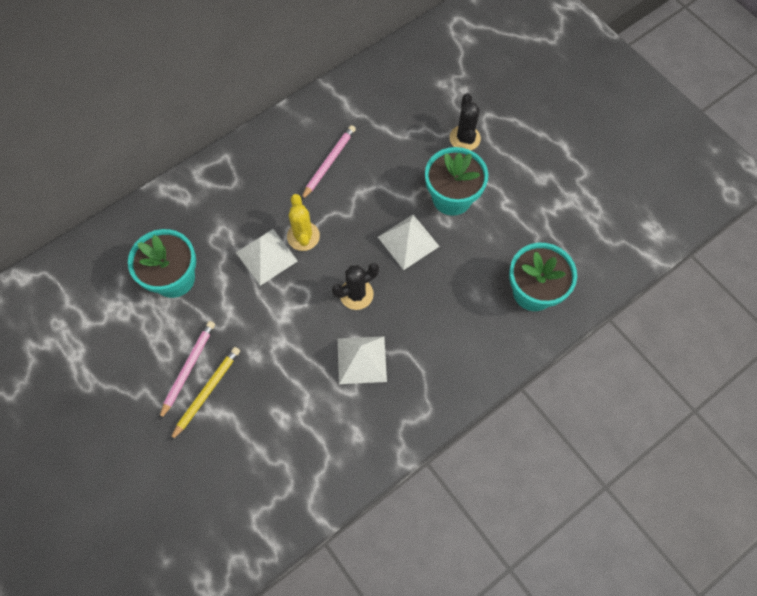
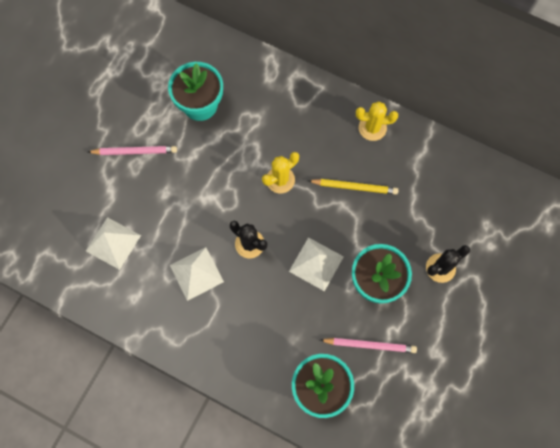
camera: 65 degrees right, 5 degrees up
(207, 392) = (122, 173): yellow pencil -> yellow pencil (354, 187)
(266, 256) = (249, 161): white pyramid -> white pyramid (113, 243)
(295, 131) = (372, 128): none -> yellow cactus
(329, 163) = (357, 168): pink pencil -> pink pencil (370, 345)

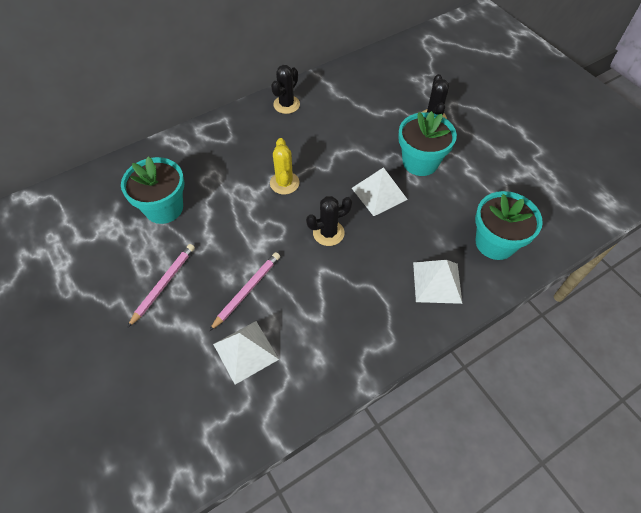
camera: 60 degrees left, 15 degrees down
(196, 273) = (329, 289): white pyramid -> white pyramid (437, 282)
(354, 187) = (328, 138): yellow pencil -> none
(370, 345) = (473, 191): pink pencil -> pink pencil (247, 290)
(372, 128) = (286, 104): yellow cactus -> black cactus

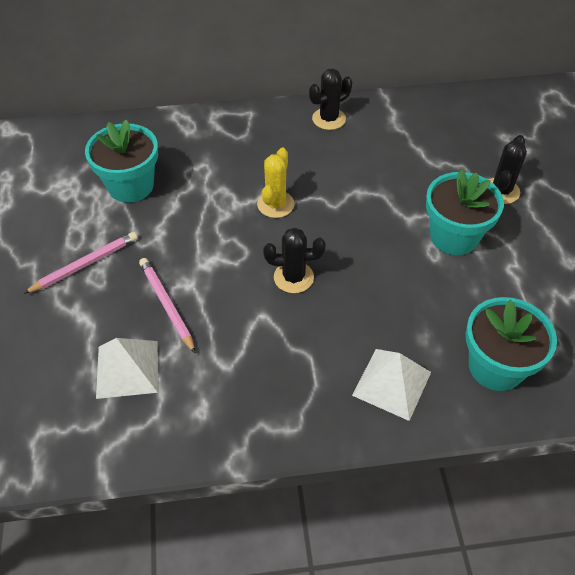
camera: 25 degrees right, 5 degrees down
(247, 290) = (166, 305): pink pencil -> pink pencil turned 90 degrees counterclockwise
(379, 193) = (380, 255): white pyramid -> none

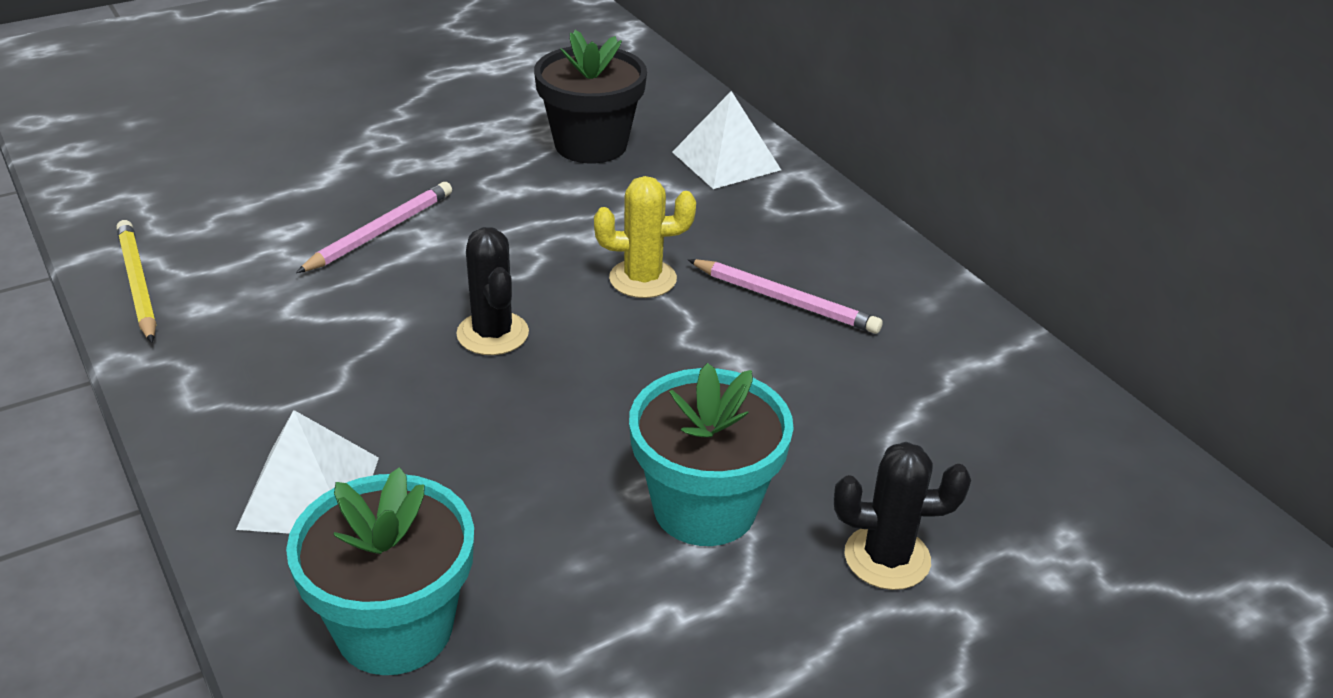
camera: 65 degrees right, 15 degrees down
(85, 264) = (422, 151): pink pencil -> pink pencil (785, 300)
(127, 369) = (255, 230): white pyramid -> white pyramid (726, 161)
(131, 186) = (590, 145): turquoise flower pot -> black flower pot
(155, 443) = (137, 284): none -> yellow pencil
(329, 119) = (898, 287): black cactus -> none

